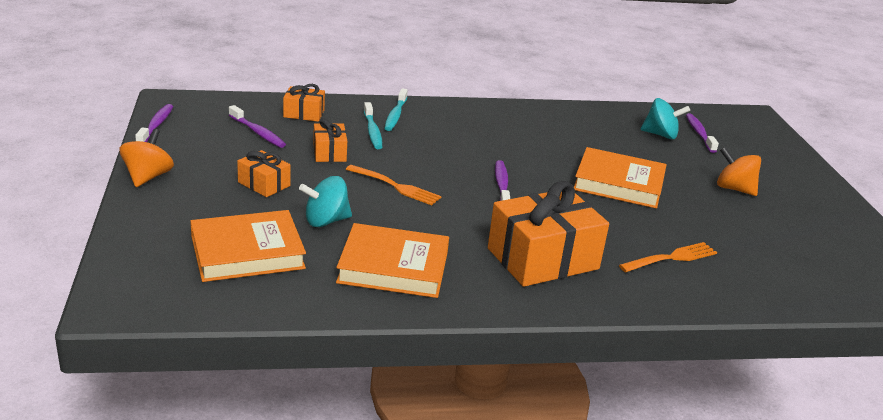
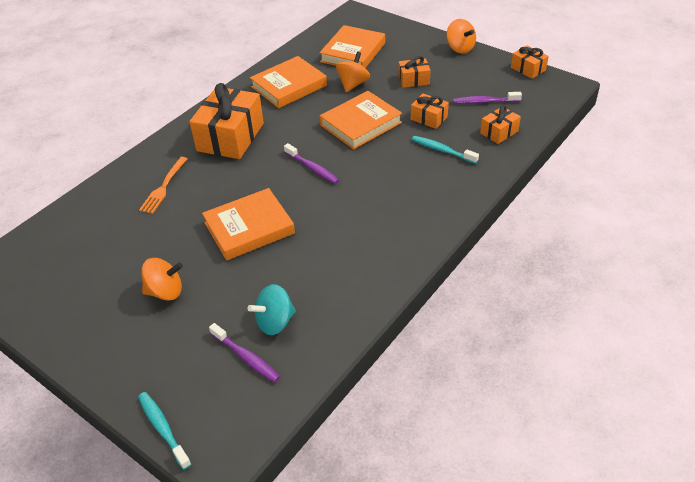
camera: 140 degrees right, 15 degrees up
(156, 125) = (528, 69): purple toothbrush -> orange gift
(326, 221) = (353, 84): turquoise spinning top -> orange spinning top
(395, 115) = (459, 175): turquoise toothbrush -> turquoise toothbrush (163, 429)
(395, 186) = (361, 124): orange fork -> orange book

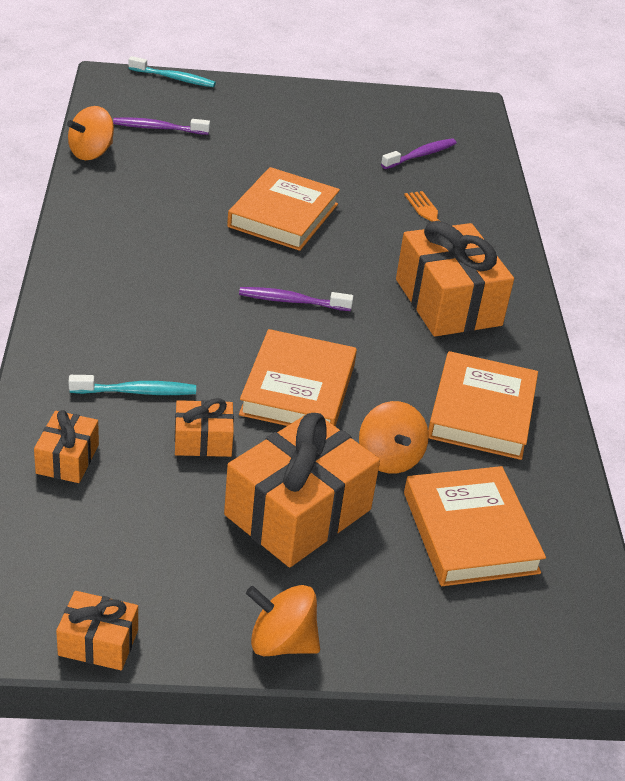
camera: 135 degrees right, 5 degrees down
(165, 291) = (292, 145): orange spinning top -> orange spinning top (91, 153)
(275, 322) = (160, 155): turquoise spinning top -> none
(413, 80) = (298, 512): orange gift -> orange gift, size x2.01
(484, 102) = (133, 514): purple toothbrush -> purple toothbrush (420, 155)

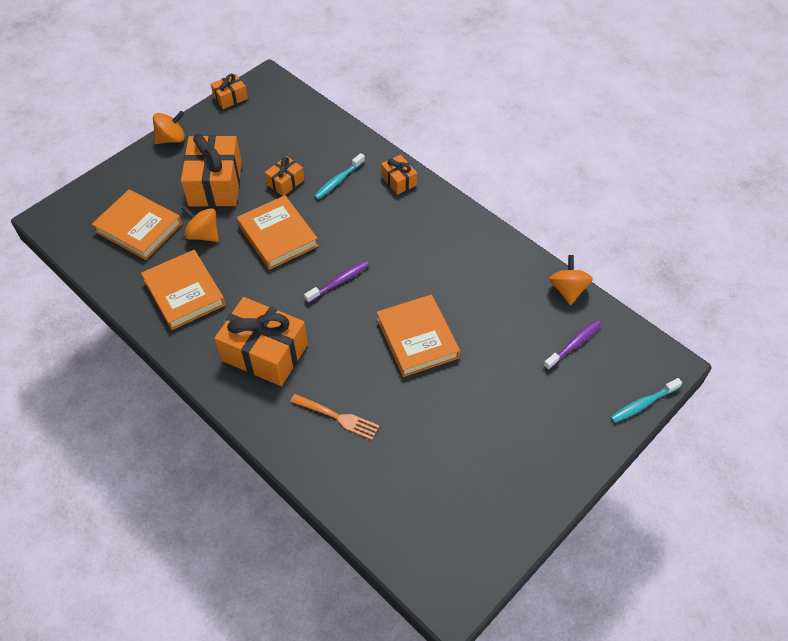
camera: 140 degrees right, 15 degrees up
(67, 459) = (323, 137): orange gift -> orange gift (399, 180)
(420, 155) = (414, 483): purple toothbrush -> none

